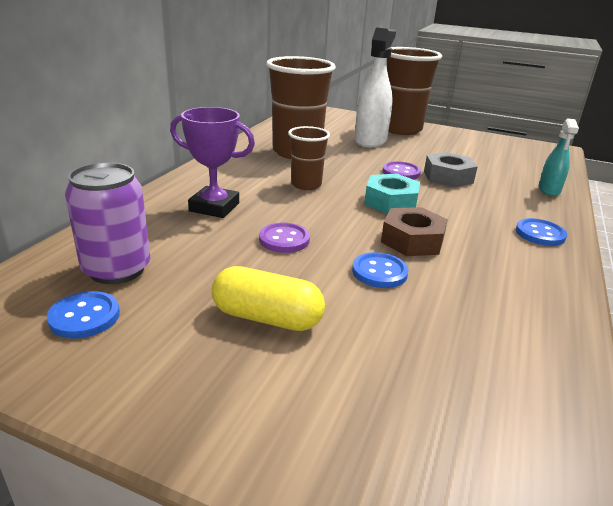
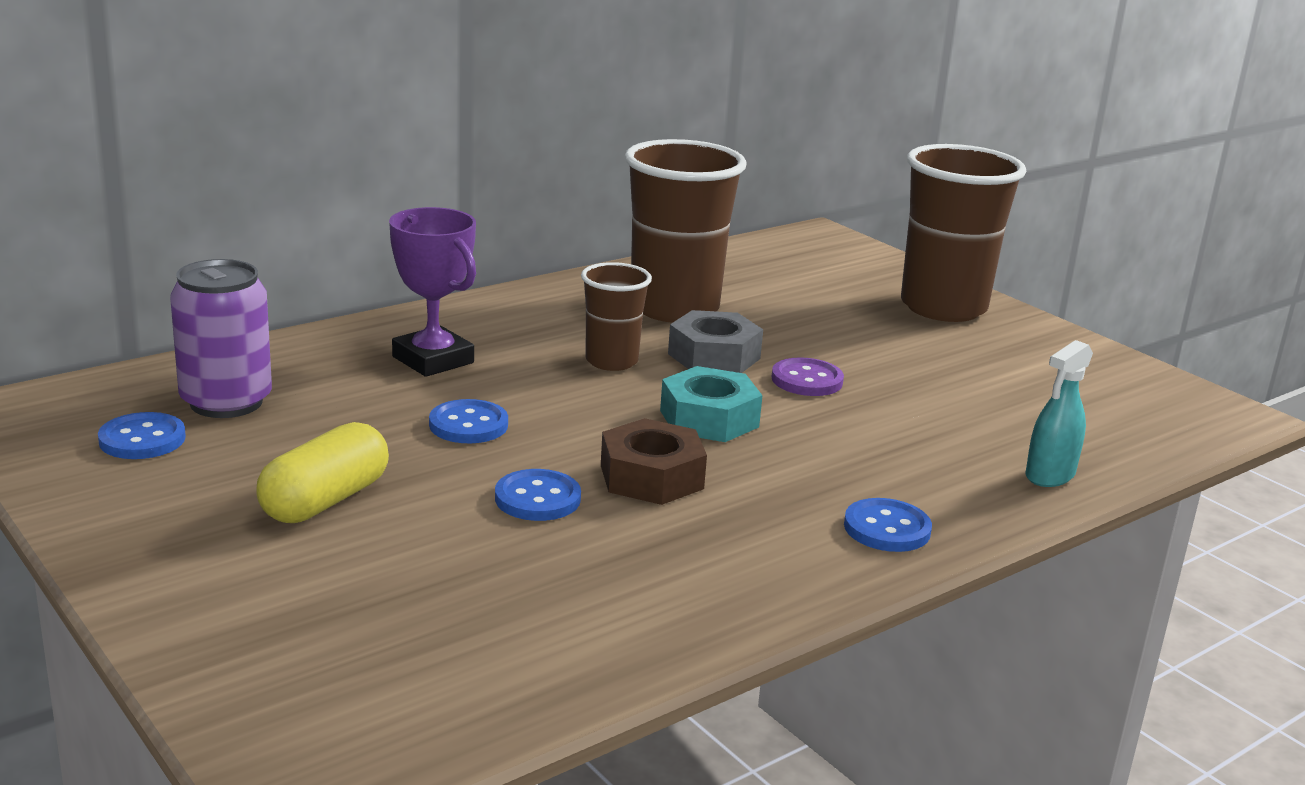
camera: 30 degrees right, 5 degrees down
(267, 318) = (325, 501): yellow capsule -> yellow capsule turned 75 degrees clockwise
(284, 239) = (468, 425): purple button -> blue button
(370, 140) = (843, 315): white spray bottle -> none
(448, 177) = (883, 407): grey nut -> grey nut (714, 356)

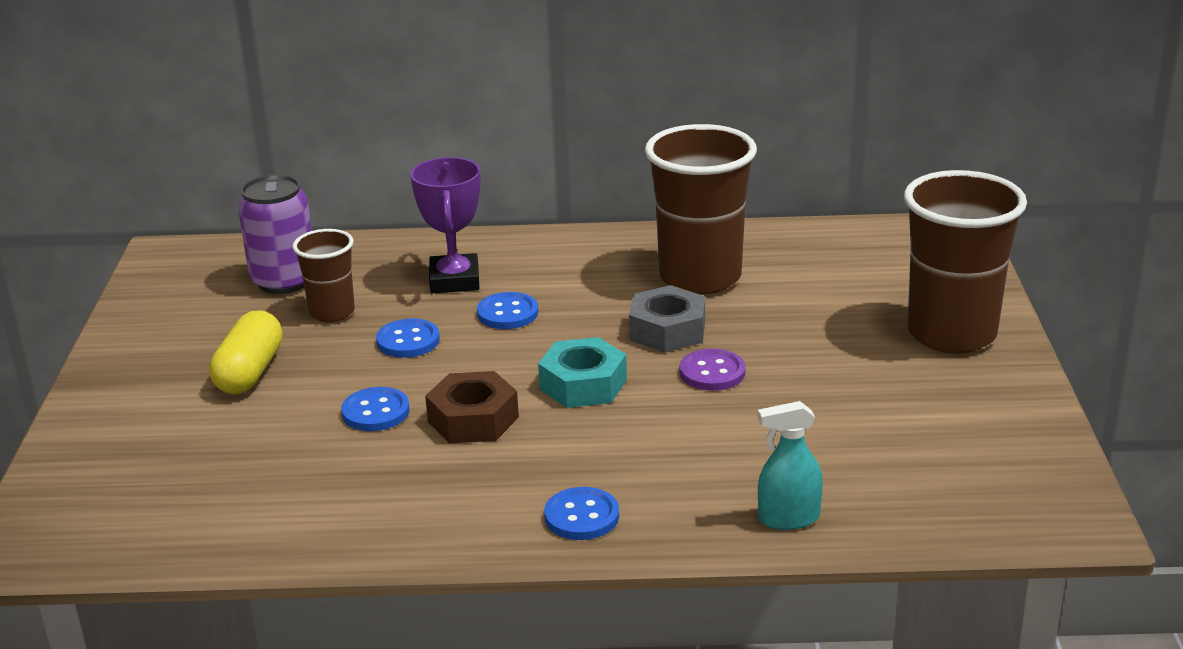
camera: 40 degrees right, 5 degrees up
(142, 439) = (205, 296): blue button -> blue button (507, 313)
(325, 501) = (250, 372): yellow capsule -> yellow capsule turned 60 degrees counterclockwise
(611, 361) = (580, 314): brown cup -> brown cup (332, 312)

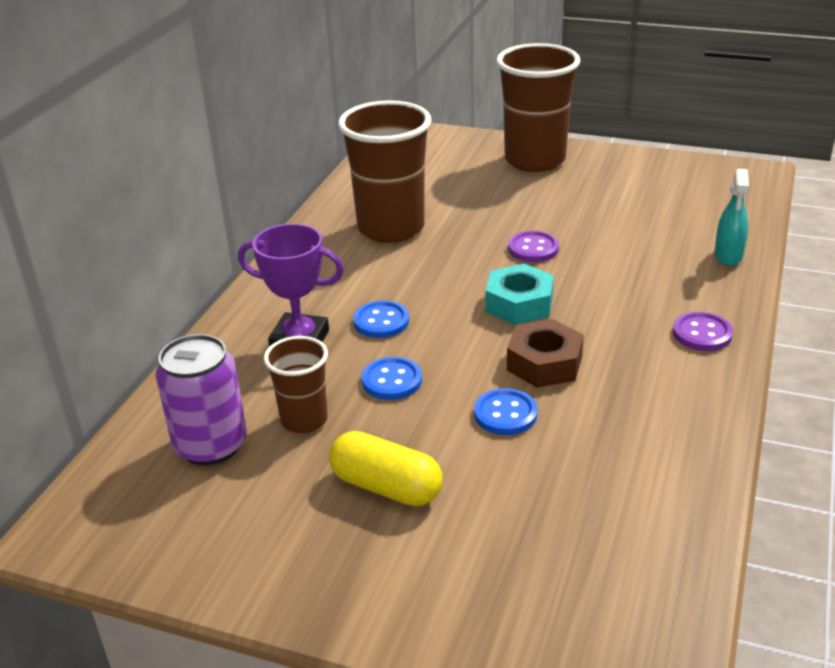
camera: 70 degrees left, 5 degrees up
(581, 516) = (702, 334): blue button -> purple button
(667, 330) = (461, 255): grey nut -> none

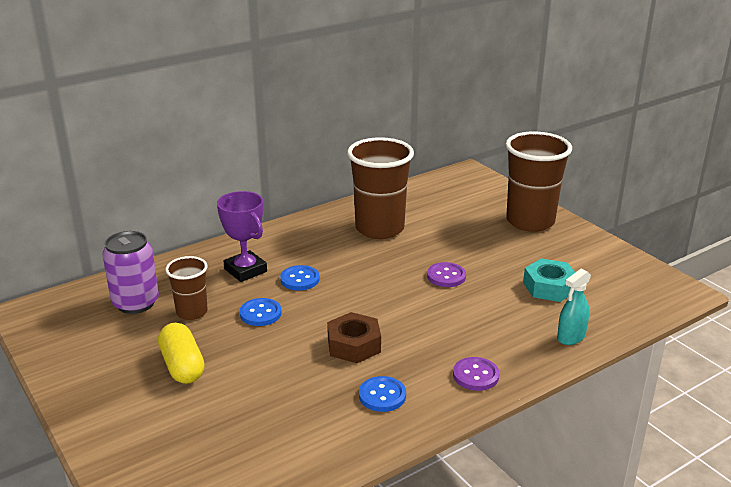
camera: 35 degrees right, 5 degrees down
(505, 414) = (292, 361): blue button -> blue button (382, 395)
(519, 304) = (389, 305): turquoise nut -> turquoise nut (549, 287)

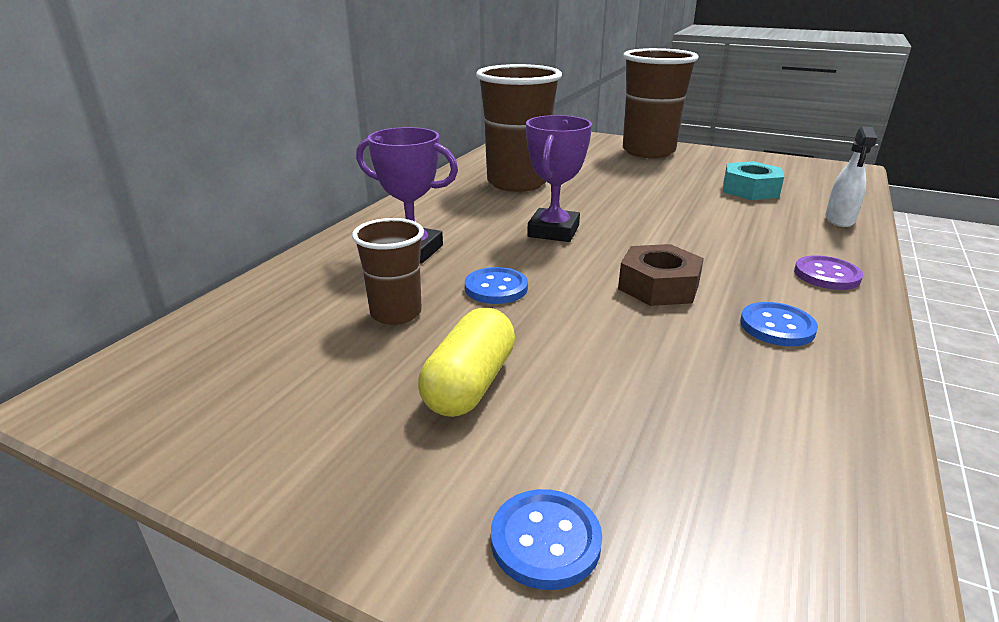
camera: 30 degrees left, 0 degrees up
(136, 303) = (290, 327): purple can -> none
(182, 366) = (470, 384): yellow capsule -> yellow capsule turned 75 degrees clockwise
(300, 279) = (495, 243): blue button -> blue button (545, 540)
(347, 281) = (553, 231): none -> purple trophy
(446, 276) = (647, 203): purple button -> none
(571, 337) = (839, 220): turquoise spray bottle -> white spray bottle

